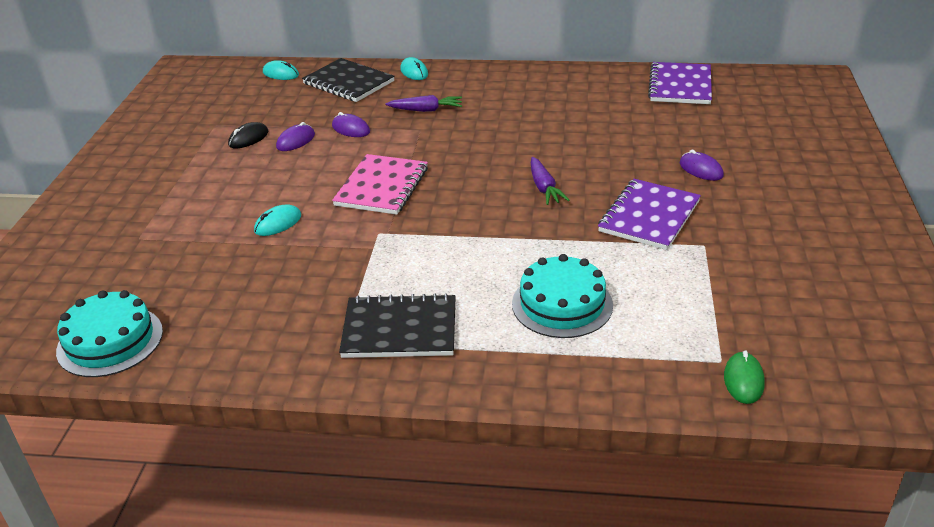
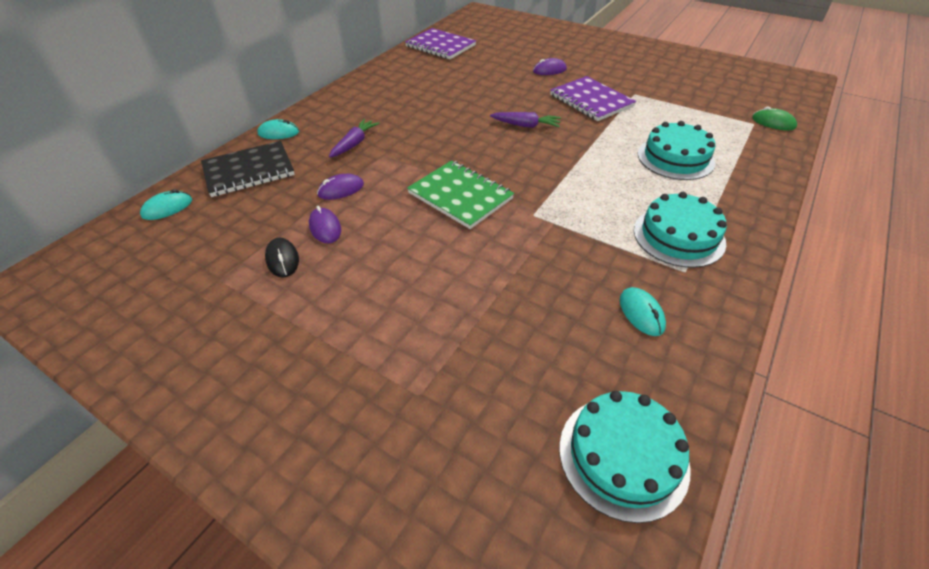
camera: 65 degrees left, 10 degrees up
(278, 223) = (473, 272): turquoise mouse -> turquoise mouse (641, 313)
(382, 187) = (460, 196): pink notebook -> green notebook
(400, 329) = (678, 236): black notebook -> turquoise cake

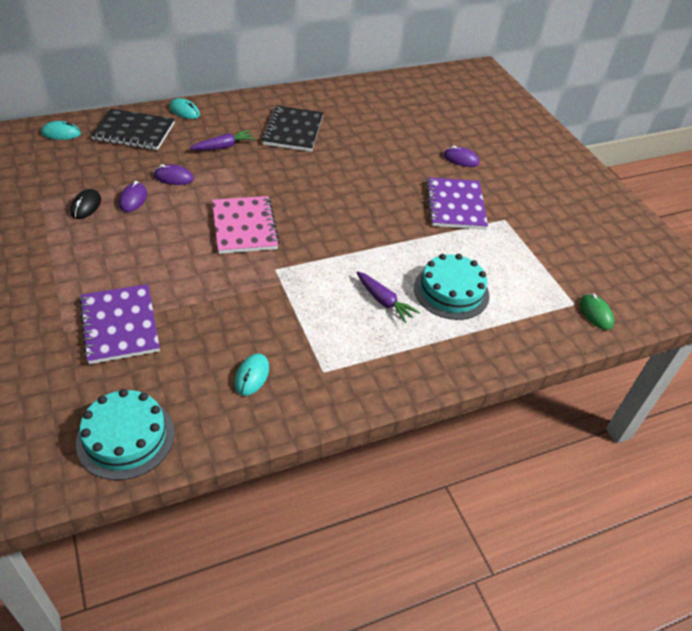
camera: 30 degrees right, 0 degrees up
(398, 105) = (293, 130): none -> black notebook
(440, 46) = (398, 90): purple notebook -> purple notebook (120, 325)
(460, 196) = (244, 226): green notebook -> pink notebook
(526, 125) = (368, 198): purple carrot -> purple carrot (384, 301)
(678, 236) = (357, 347): turquoise cake -> none

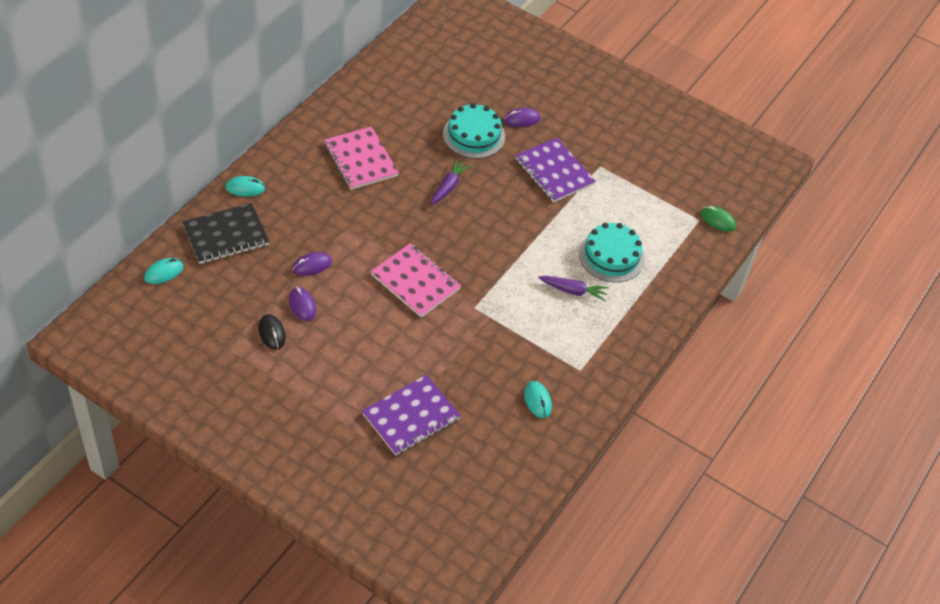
camera: 35 degrees left, 5 degrees up
(120, 325) = (411, 417): purple notebook -> purple notebook turned 75 degrees counterclockwise
(125, 437) = (500, 490): turquoise cake -> turquoise cake (474, 135)
(224, 146) = (320, 210): purple carrot -> purple carrot (448, 186)
(293, 130) = (360, 160): black notebook -> pink notebook

